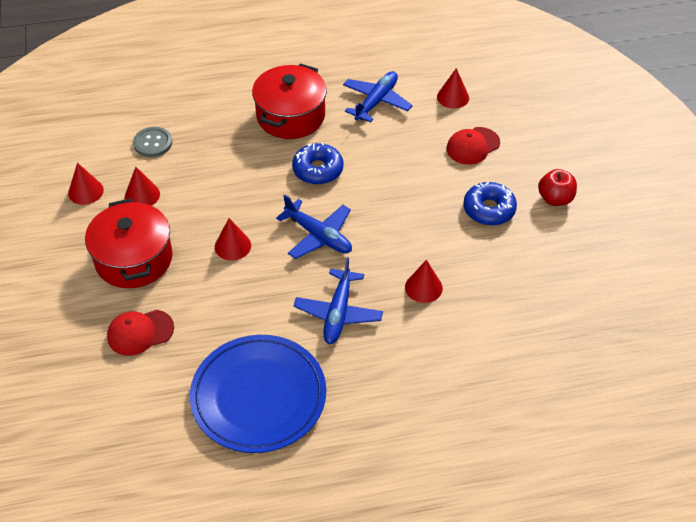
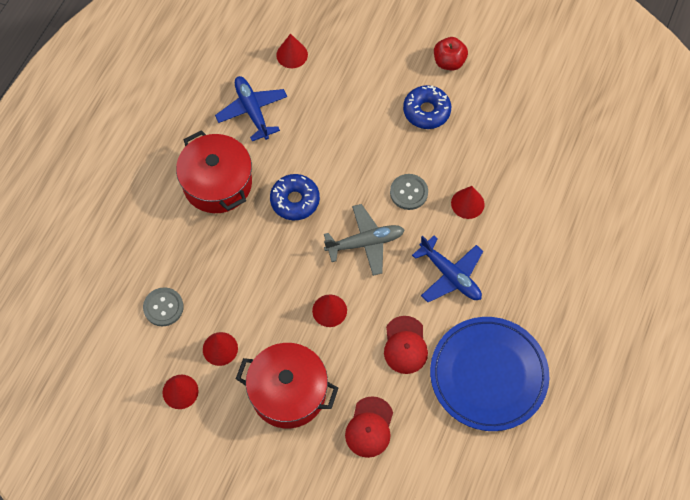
camera: 55 degrees left, 15 degrees up
(318, 236) = (365, 243): blue plane -> grey plane
(395, 239) = (408, 192): none -> grey button
(472, 146) = (355, 77): red cap -> red cap (405, 345)

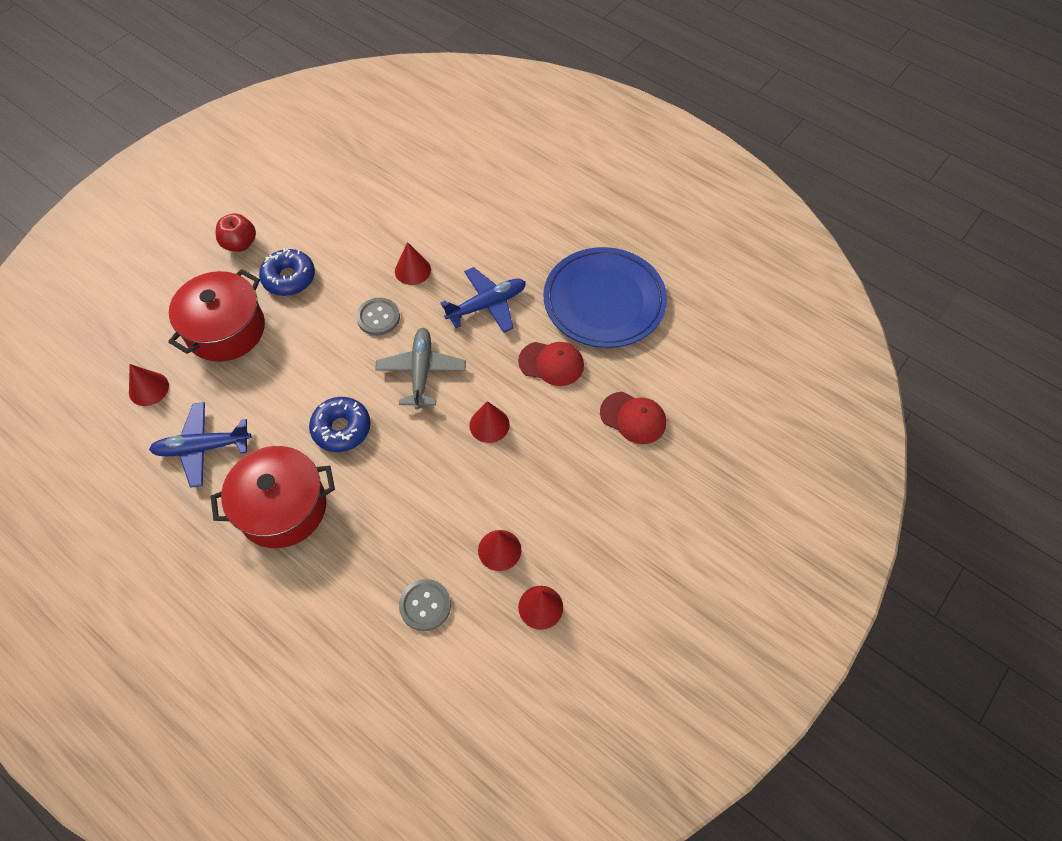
camera: 75 degrees left, 5 degrees down
(288, 392) = (573, 488): red pot -> red pot (226, 330)

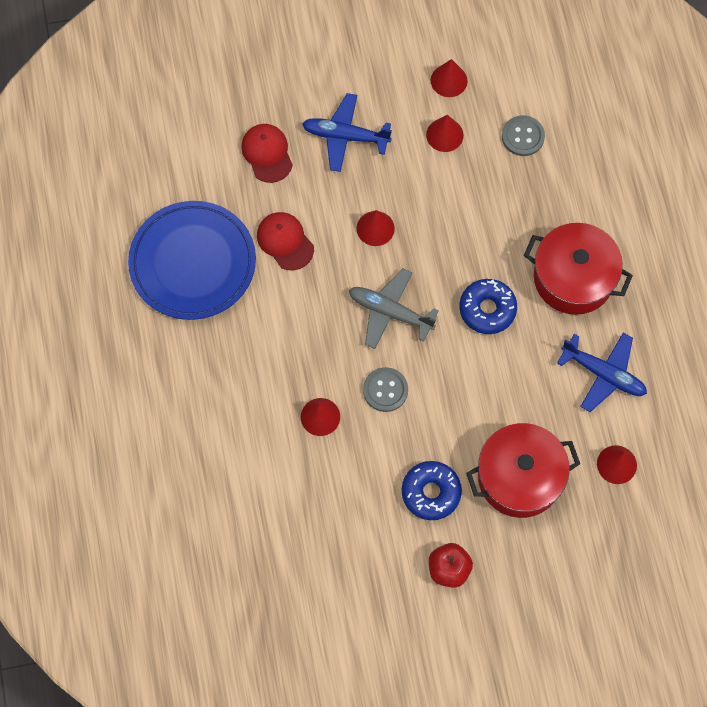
camera: 140 degrees left, 10 degrees up
(421, 371) = (390, 312): grey plane -> grey plane turned 75 degrees clockwise
(487, 305) = (288, 332): blue plane -> blue plane (345, 136)

